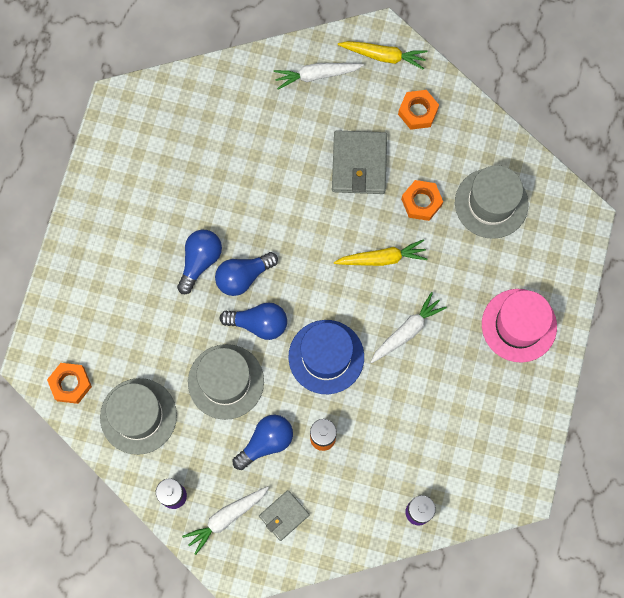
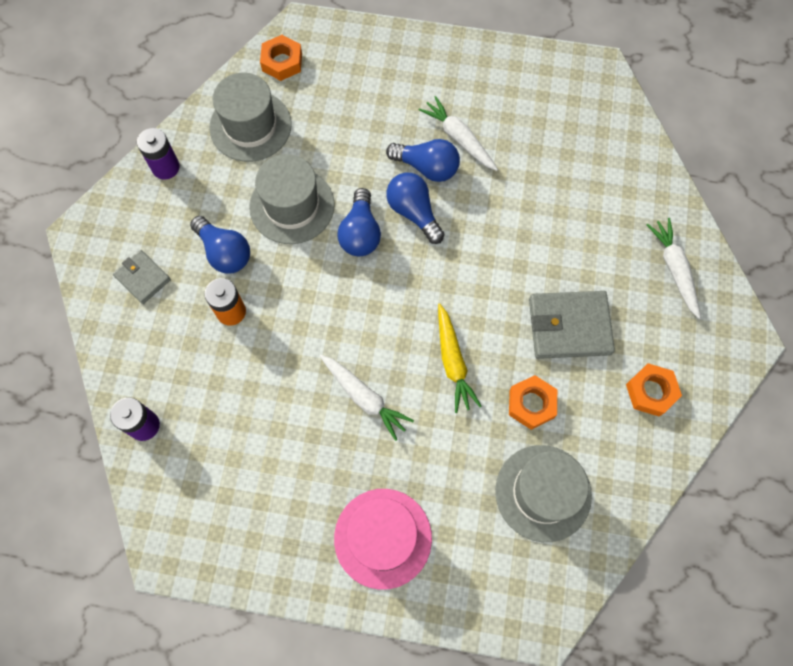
camera: 85 degrees right, 5 degrees down
(226, 518) = (141, 220): white carrot -> white carrot (459, 138)
(326, 357) = (326, 308): blue hat -> none
(383, 56) = (717, 345): yellow carrot -> none

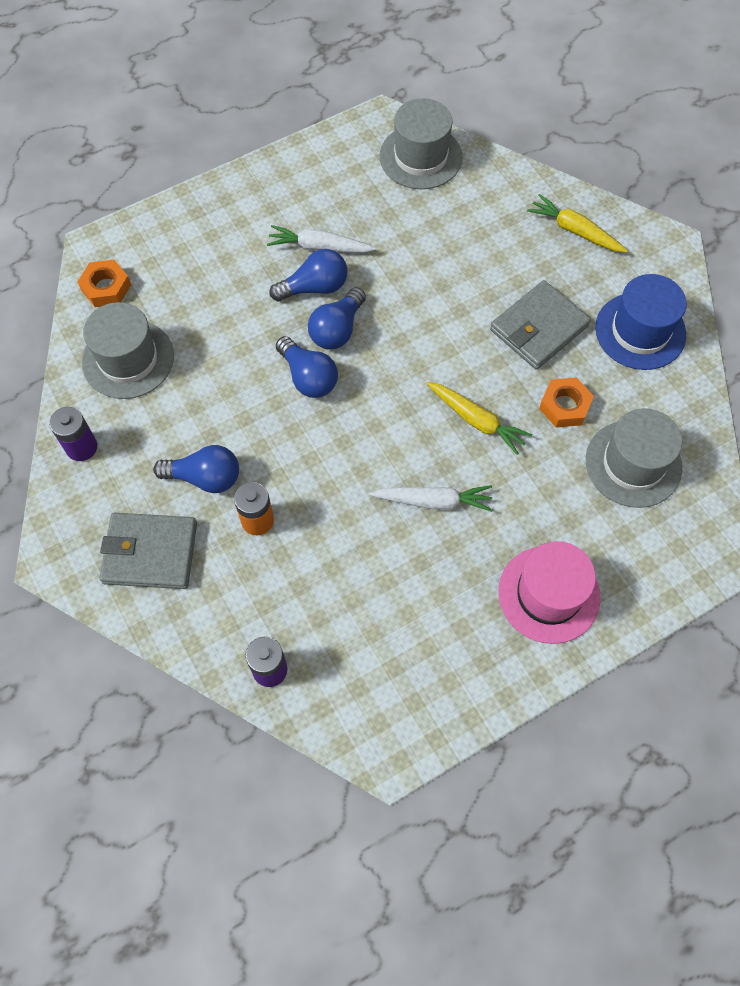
camera: 40 degrees left, 5 degrees down
(143, 278) = (150, 553): grey wallet -> grey wallet, size x1.70
(292, 206) = (228, 397): grey hat -> grey hat (420, 157)
(413, 212) = (337, 330): blue light bulb -> blue light bulb turned 75 degrees counterclockwise
(651, 392) = (640, 331): orange nut -> blue hat
(674, 269) = (575, 231): white carrot -> yellow carrot

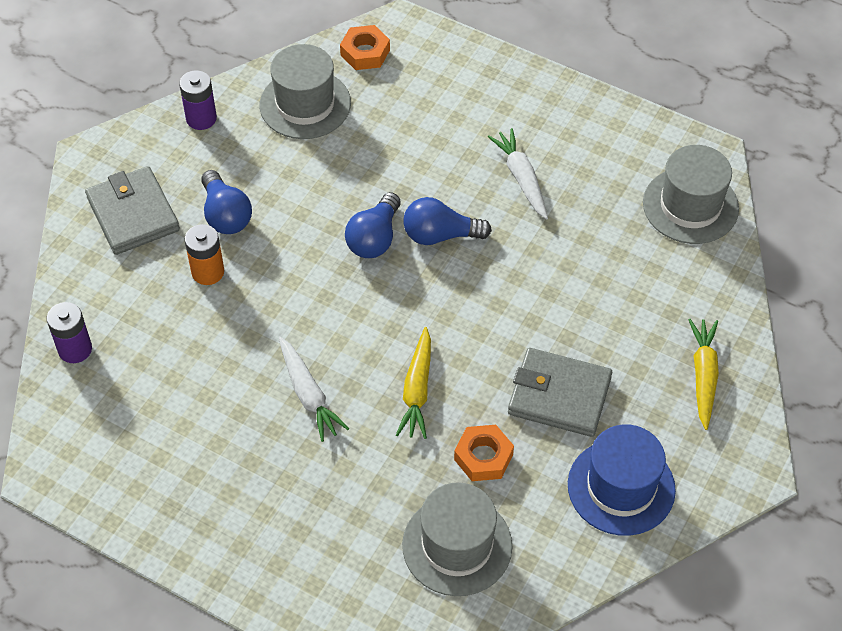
camera: 60 degrees right, 10 degrees down
(315, 287) = (474, 196): blue light bulb -> none
(549, 594) = (268, 531): pink hat -> none

